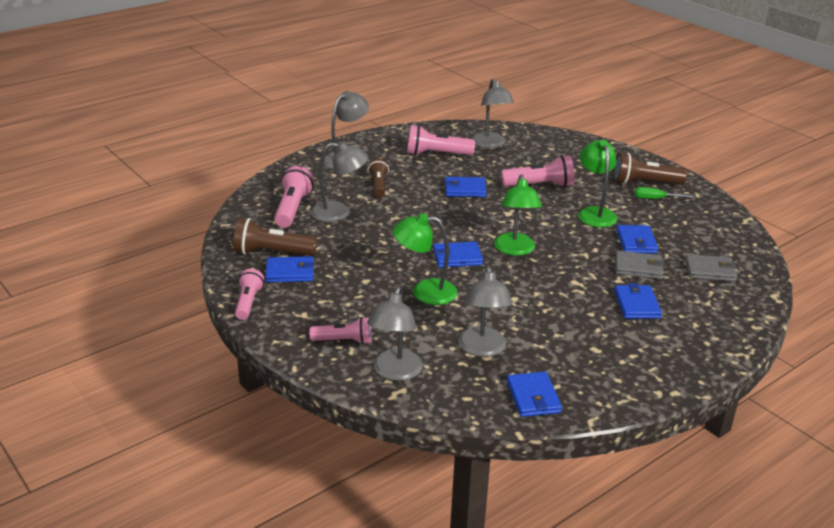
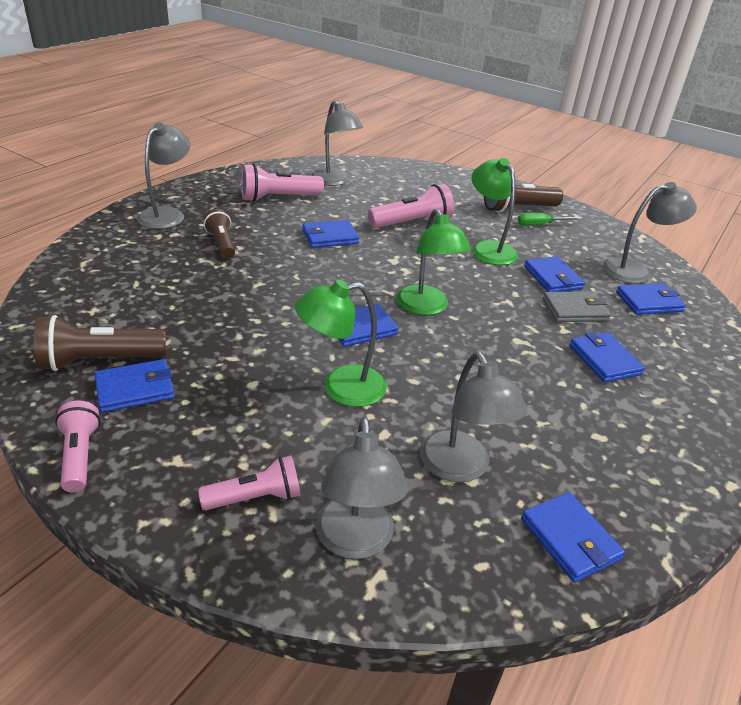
camera: 20 degrees left, 5 degrees up
(293, 209) = (114, 289): pink flashlight -> none
(339, 213) = (181, 287): grey lamp -> grey lamp (635, 271)
(710, 270) = (649, 302): grey wallet -> blue wallet

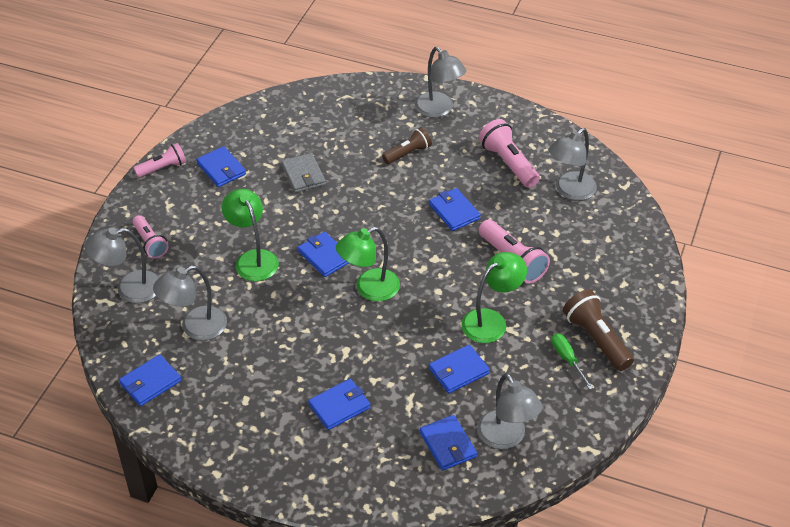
camera: 80 degrees right, 10 degrees up
(100, 361) = (241, 145): brown flashlight -> none
(167, 214) = (439, 110): grey lamp -> grey lamp turned 45 degrees clockwise
(575, 310) = (408, 387): grey wallet -> grey wallet (303, 175)

